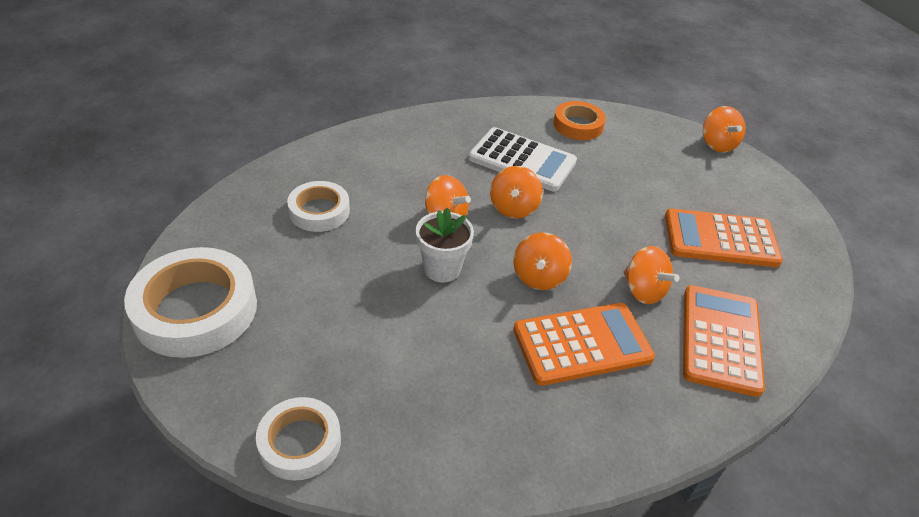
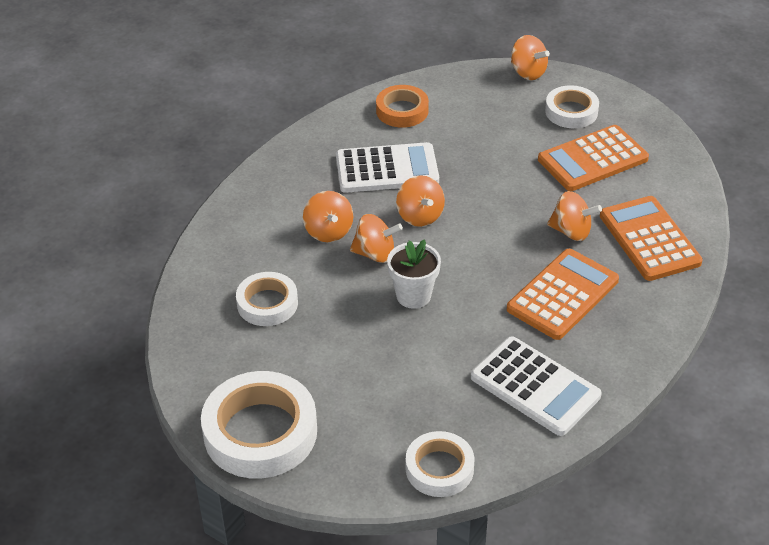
camera: 30 degrees left, 0 degrees up
(471, 418) = (535, 386): none -> white calculator
(539, 277) = (490, 262): orange spinning top -> orange spinning top (328, 231)
(733, 191) = (571, 111): none -> white tape

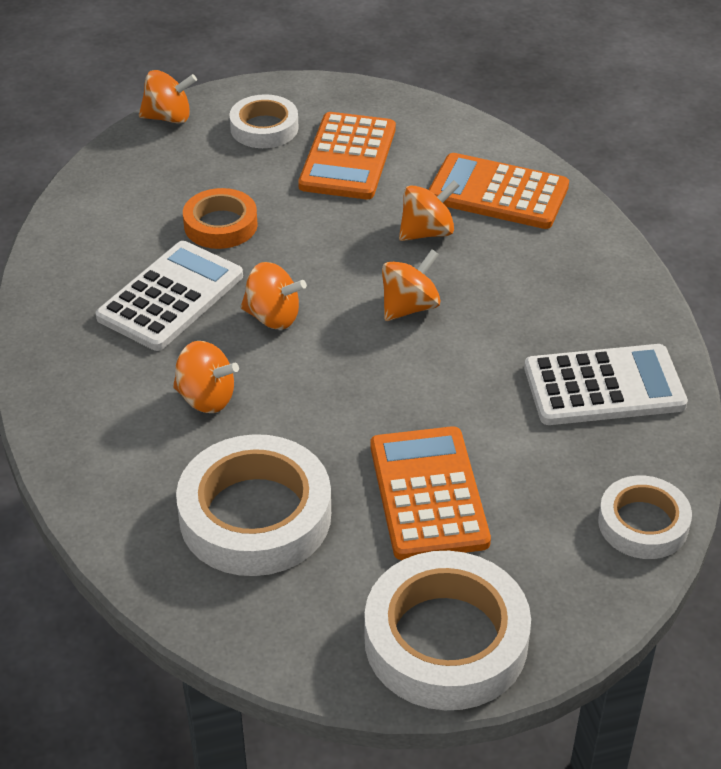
camera: 50 degrees left, 0 degrees up
(267, 303) = (255, 515): white tape -> white tape, size x1.70
(375, 254) = (286, 383): orange spinning top -> orange spinning top (409, 307)
(402, 111) = (98, 231): orange tape -> orange tape (220, 225)
(413, 296) = (382, 393): white flower pot -> none
(562, 295) = (504, 291): orange calculator -> orange calculator (428, 494)

